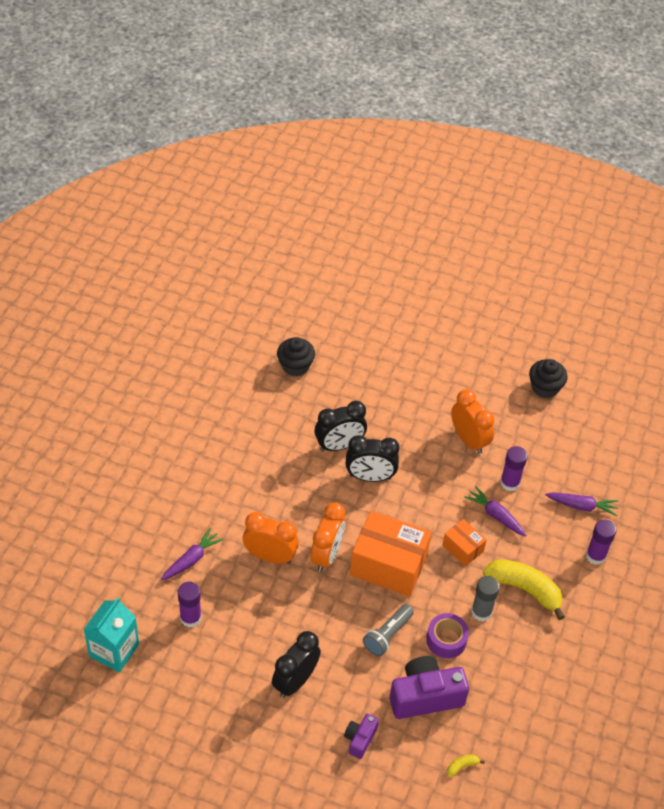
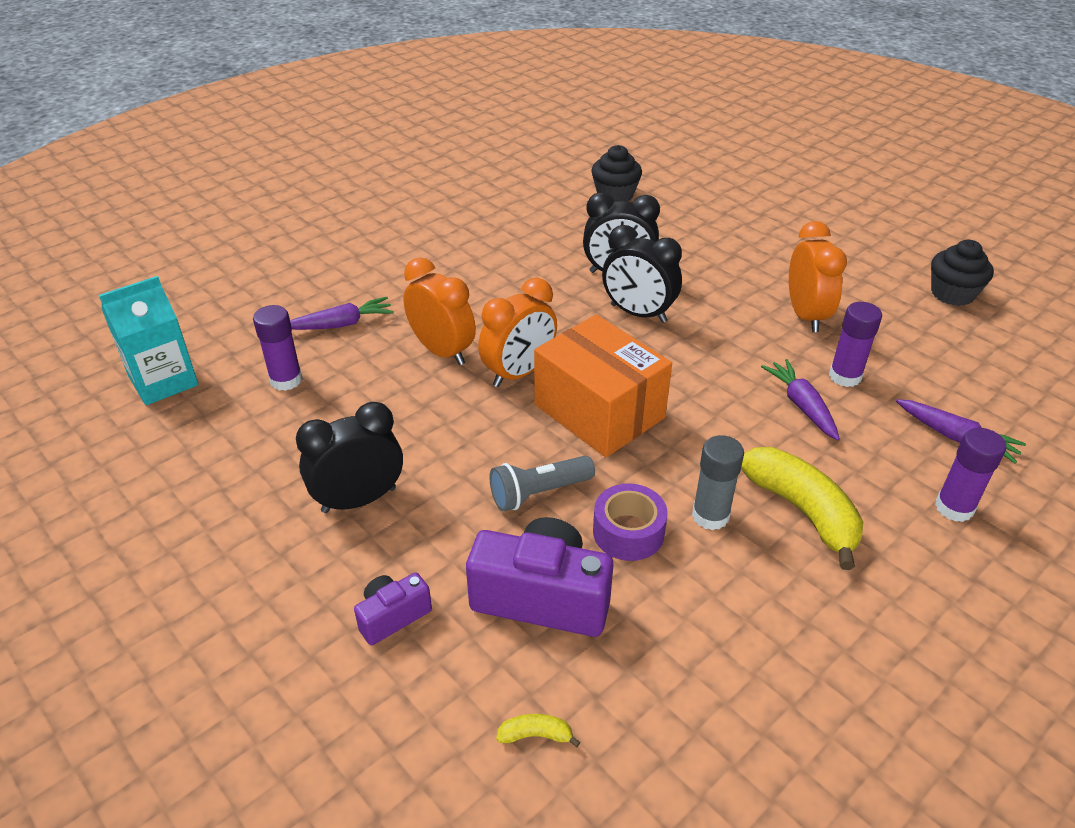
camera: 30 degrees right, 10 degrees down
(463, 548) = (726, 427): orange box -> none

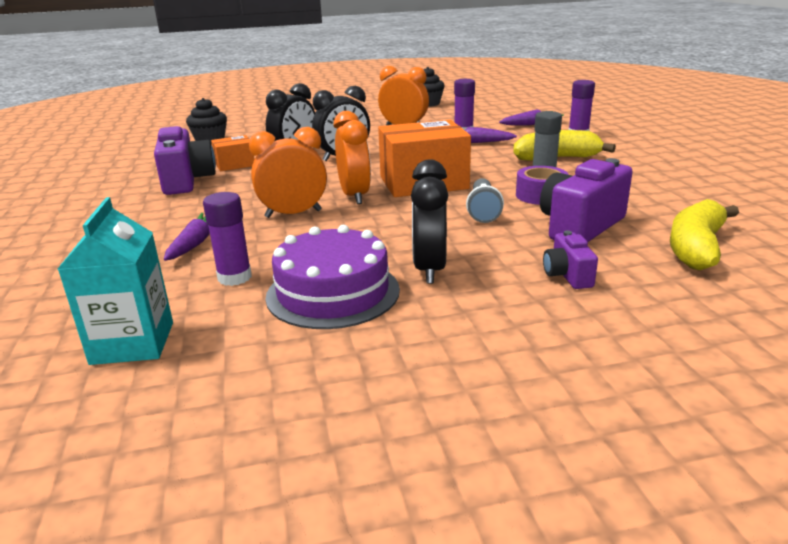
camera: 60 degrees left, 15 degrees down
(282, 452) = (333, 292): none -> purple cake
(483, 243) = (186, 181): none -> purple camera
(536, 735) = (696, 248): yellow banana -> yellow banana, size x2.44
(552, 249) = (235, 164): none -> orange box

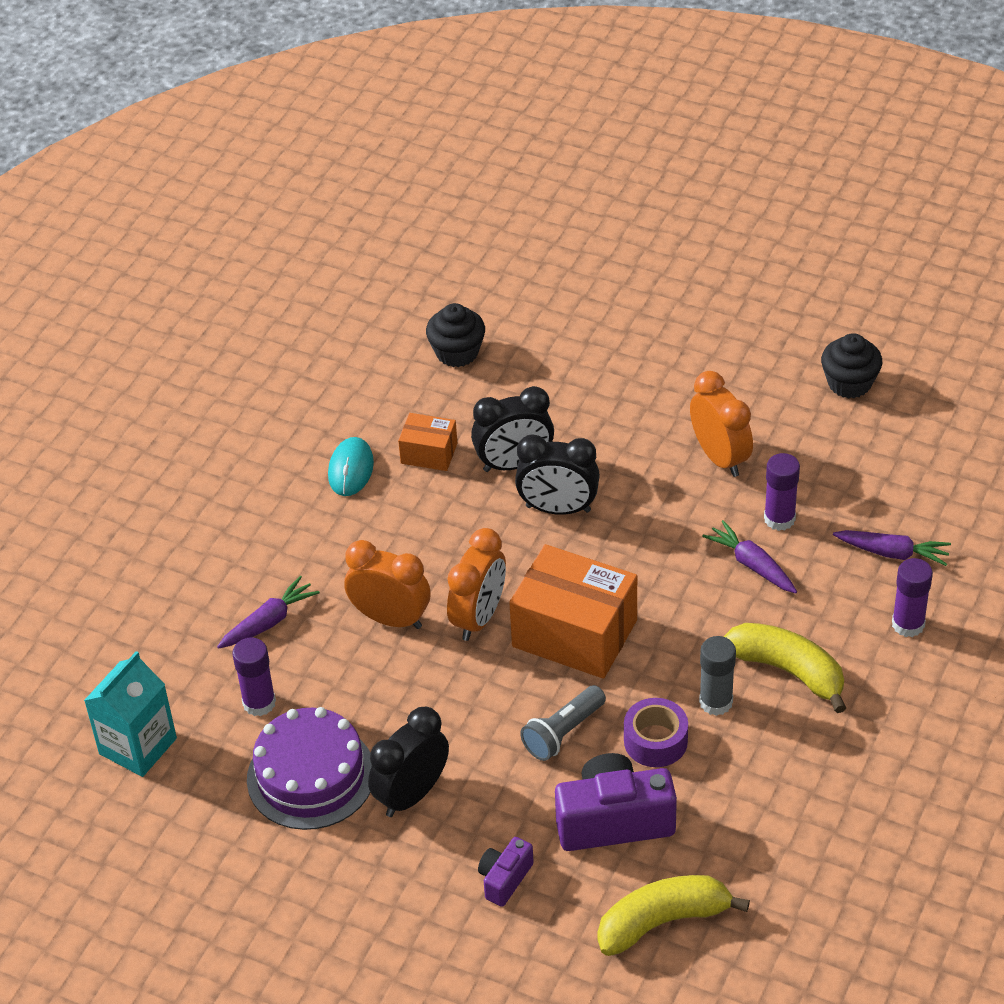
camera: 40 degrees right, 20 degrees up
(186, 181) = (351, 469): purple camera -> turquoise mouse

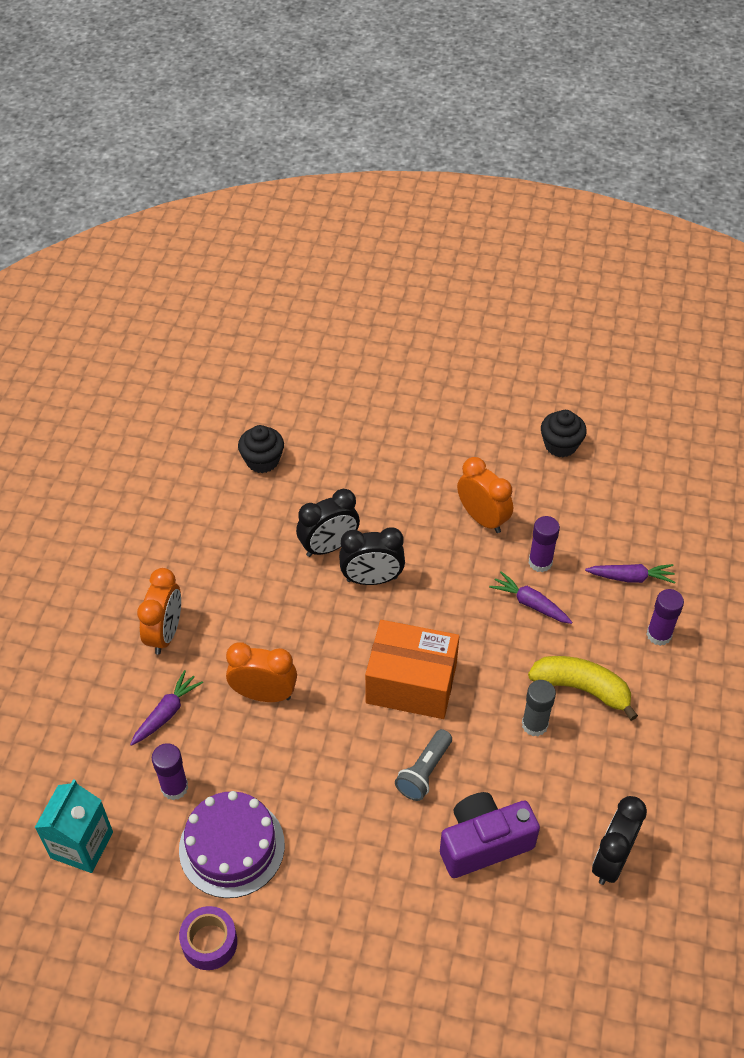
camera: 15 degrees left, 5 degrees up
(351, 469) = (202, 570): turquoise mouse -> none
(411, 794) = (318, 849): black clock -> black clock (611, 860)
(429, 453) = (260, 547): orange box -> none
(479, 618) = (333, 682): orange clock -> orange clock (165, 634)
(504, 879) = (411, 912): purple camera -> none
(655, 741) = (497, 766): purple tape -> purple tape (209, 942)
(663, 922) = (545, 927): yellow banana -> none

